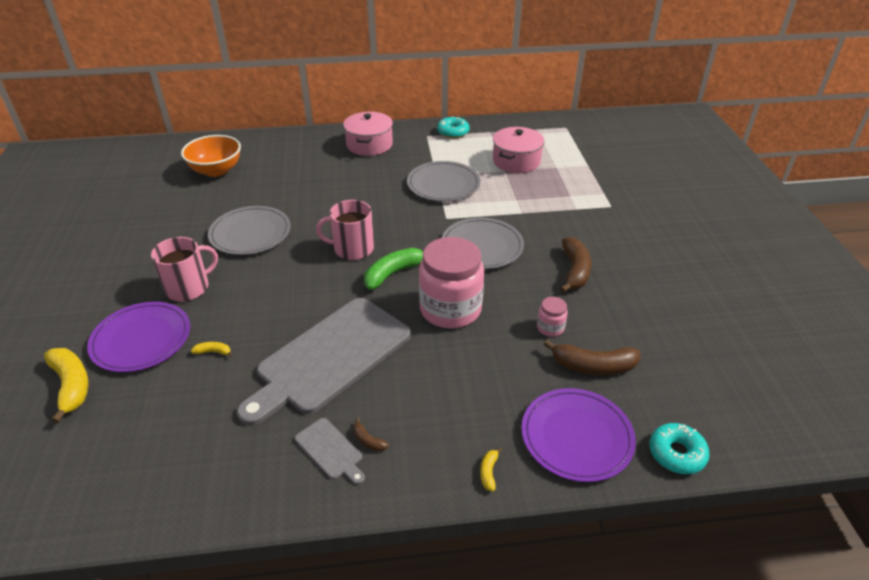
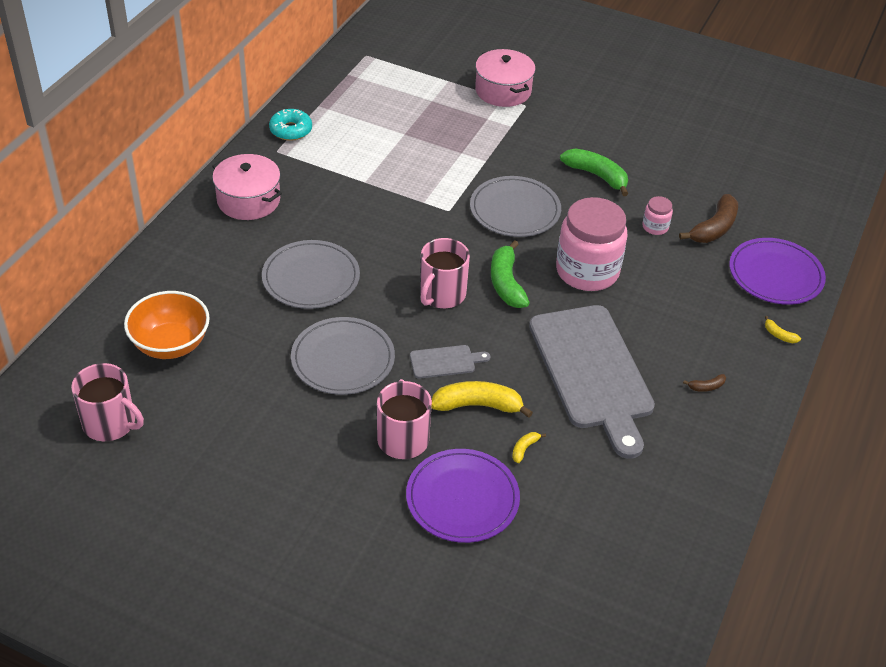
camera: 60 degrees left, 5 degrees up
(71, 385) = (495, 570): yellow banana -> yellow banana (477, 405)
(136, 178) = (110, 423): none -> pink mug
(330, 450) = (702, 413): grey cutting board -> grey cutting board (445, 362)
(443, 184) = (387, 185): grey plate -> grey plate (311, 278)
(516, 161) = (395, 118): pink pot -> pink pot (503, 91)
(574, 271) = (596, 175): brown banana -> green banana
(676, 453) = (820, 237): turquoise donut -> none

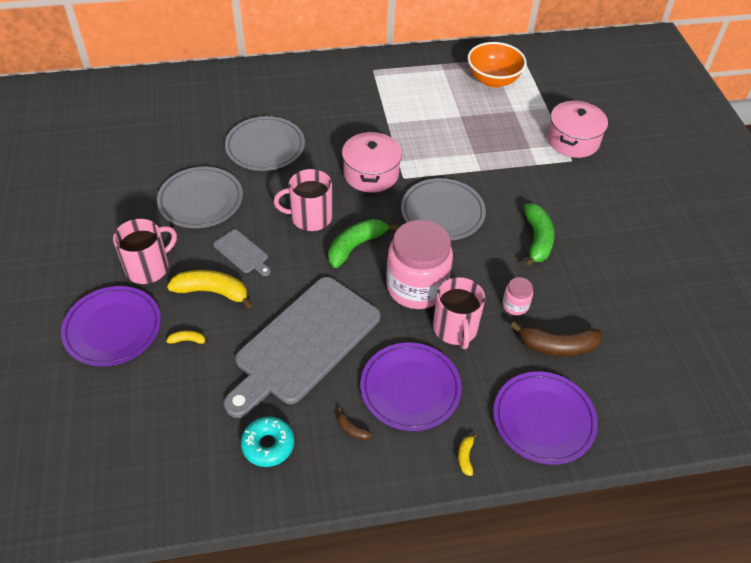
camera: 55 degrees right, 5 degrees up
(110, 423) = (63, 130): pink mug -> pink mug (455, 329)
(171, 344) = (149, 119): orange bowl -> orange bowl (493, 80)
(248, 200) = (311, 82): pink pot -> pink pot (371, 173)
(291, 130) = (401, 65): turquoise donut -> turquoise donut (268, 445)
(477, 405) = (212, 292): yellow banana -> yellow banana turned 45 degrees counterclockwise
(691, 331) = (410, 388): none -> purple plate

